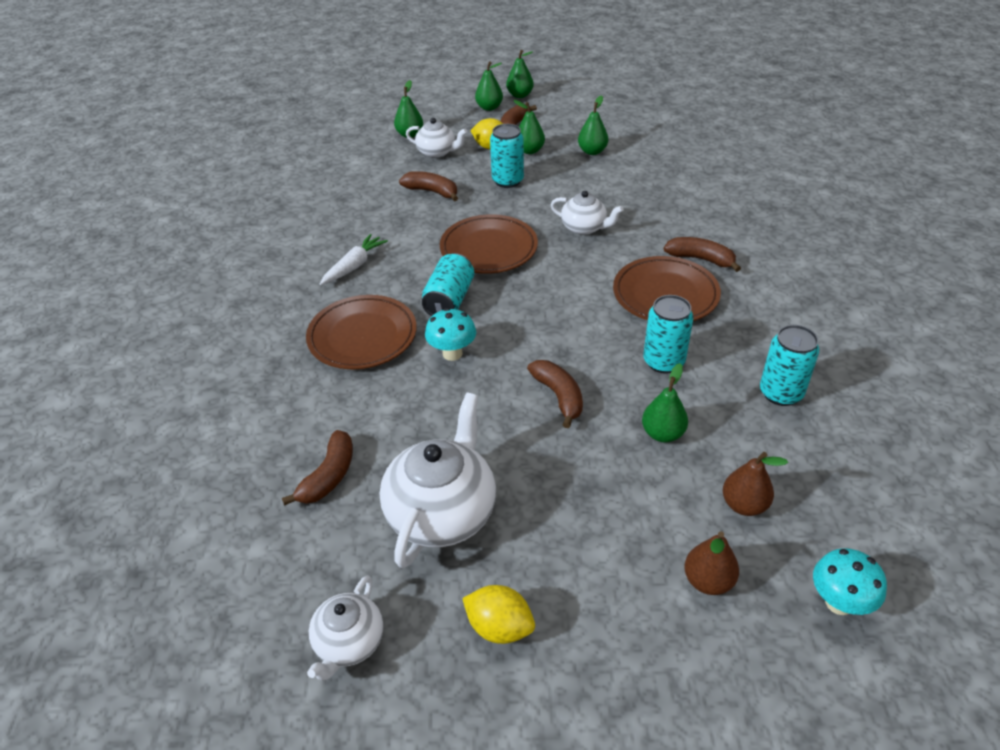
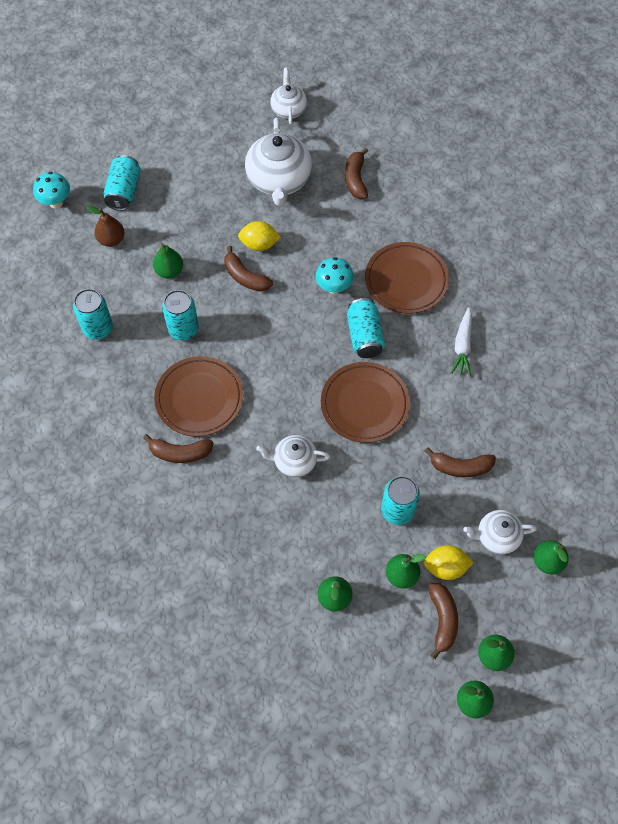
camera: 155 degrees right, 20 degrees up
(499, 627) = (221, 138): yellow lemon -> yellow lemon (259, 244)
(708, 581) = (124, 191): brown pear -> turquoise can

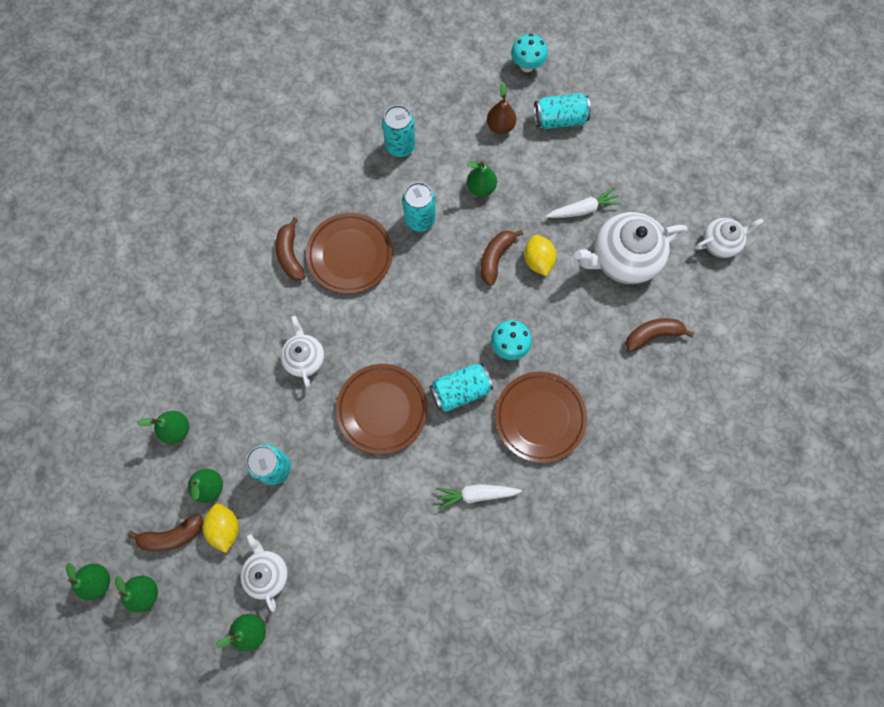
camera: 75 degrees right, 10 degrees up
(221, 198) = (582, 209): none -> white carrot
(460, 467) = (335, 521): brown banana -> none

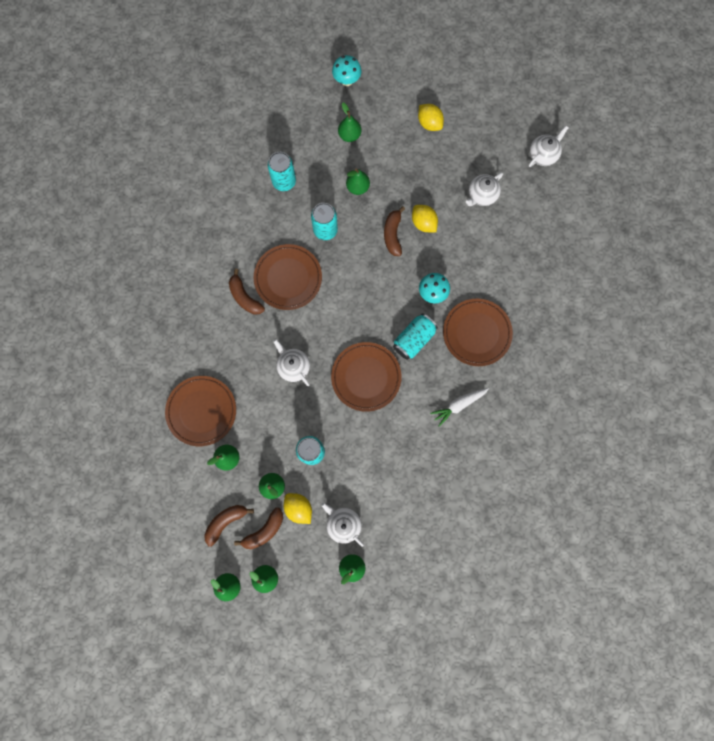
camera: 25 degrees left, 5 degrees up
(175, 361) = (202, 411): none -> brown plate
(500, 126) = (349, 135): brown pear -> green pear
(559, 119) = (389, 112): turquoise can -> none
(582, 209) = (437, 172): white carrot -> none
(600, 151) = (429, 123): none -> yellow lemon
(623, 258) = (481, 195): white teapot -> white teapot, size x0.57
(653, 335) = (526, 241): brown banana -> brown banana (226, 521)

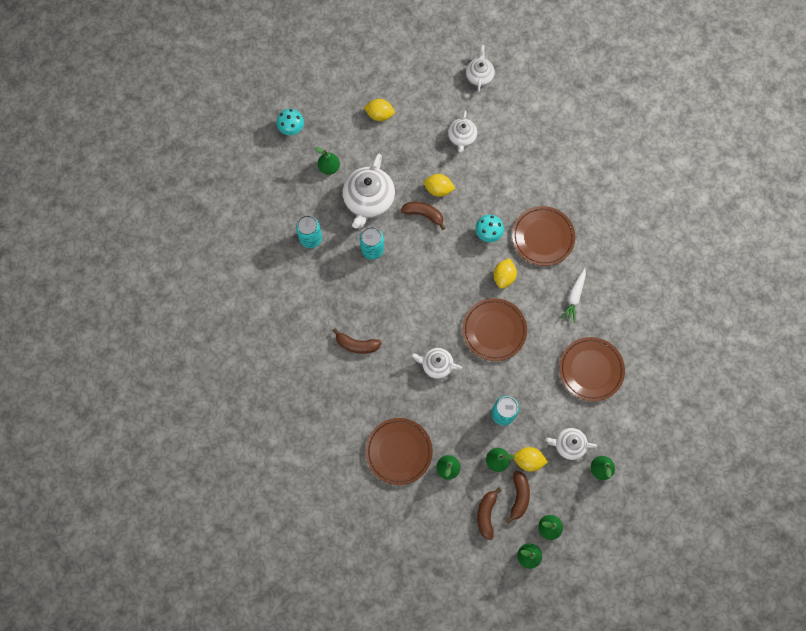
camera: 40 degrees left, 5 degrees down
(288, 278) = (376, 305): brown plate -> brown plate (591, 370)
(357, 187) = (368, 200): green pear -> white teapot
(393, 234) = (424, 214): brown banana -> brown banana turned 150 degrees clockwise
(413, 339) = (504, 277): turquoise can -> yellow lemon

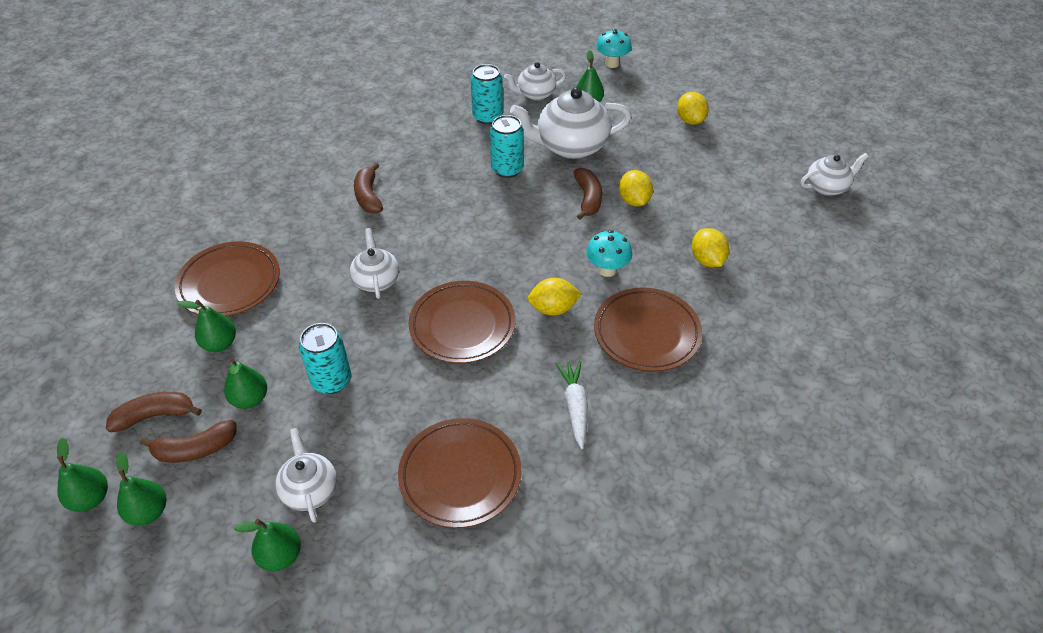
camera: 65 degrees right, 25 degrees down
(462, 138) = (725, 199): white teapot -> white teapot (535, 94)
(528, 460) = (263, 441): yellow lemon -> yellow lemon (707, 260)
(574, 297) = (575, 407): white carrot -> white carrot turned 90 degrees clockwise

